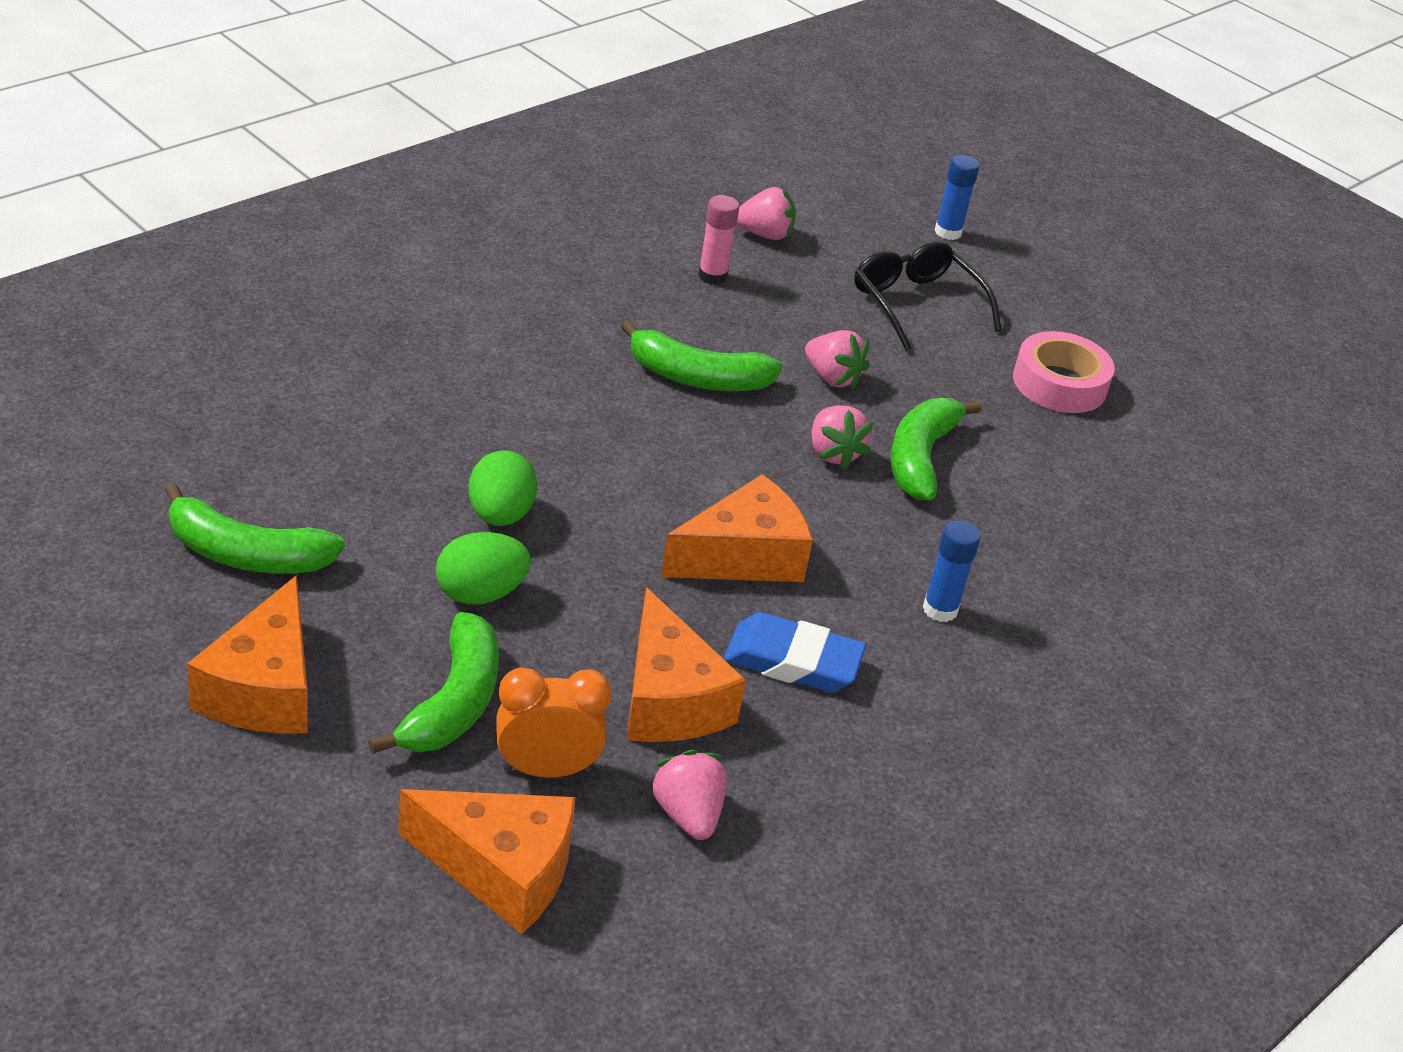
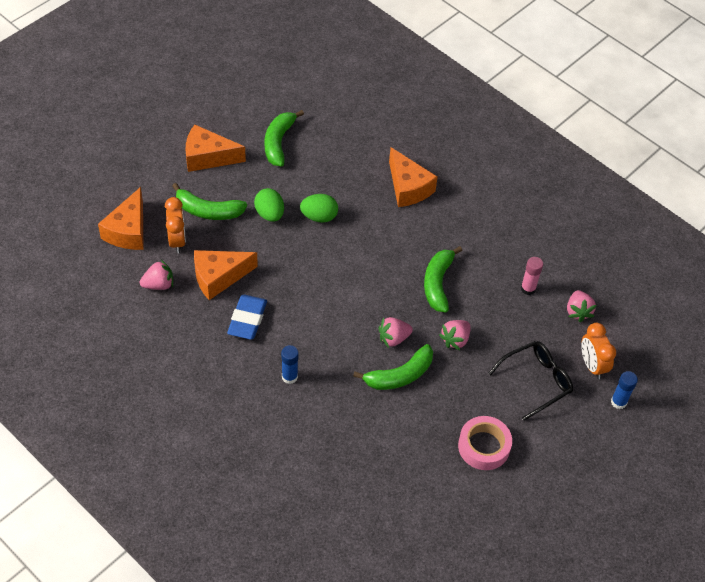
camera: 90 degrees right, 15 degrees up
(743, 557) = (310, 302): orange cheese -> orange cheese (408, 187)
(877, 243) = (592, 365): none -> orange clock
(920, 458) = (400, 375): green banana -> green banana turned 135 degrees clockwise

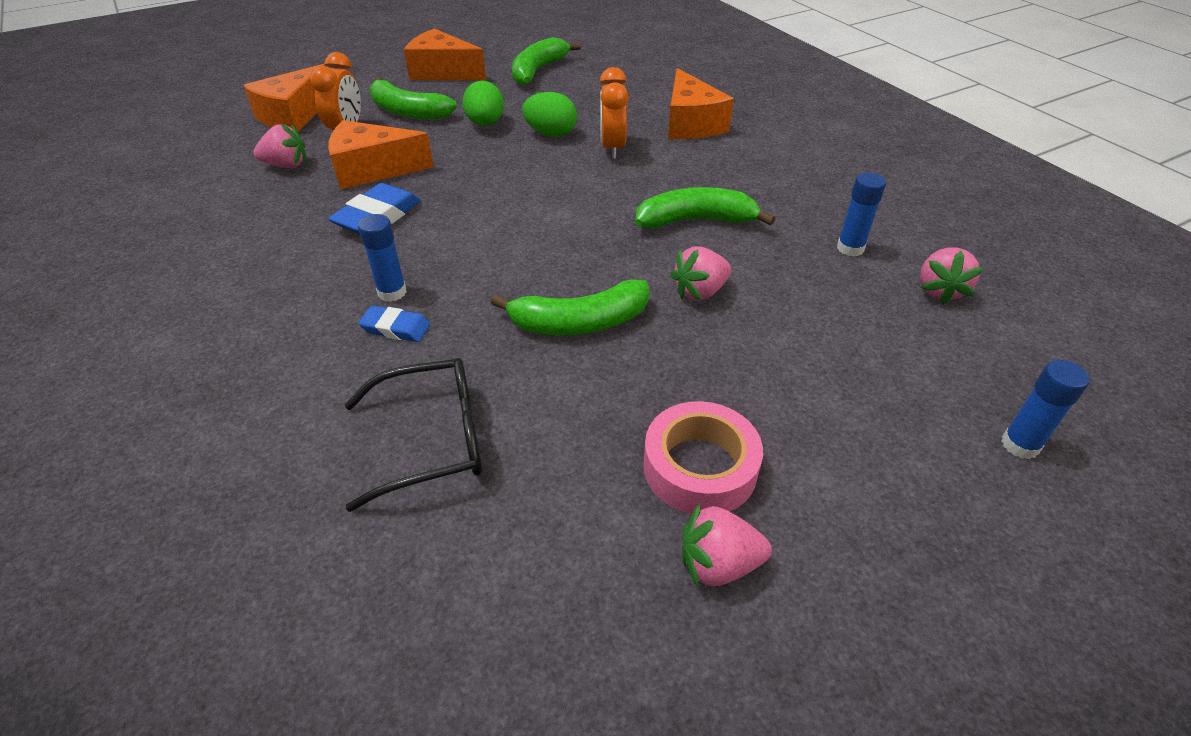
camera: 20 degrees right, 10 degrees down
(305, 400) = (396, 328): none -> blue eraser
(393, 338) = (593, 273): pink strawberry -> pink strawberry (718, 564)
(438, 283) = (696, 221): green banana -> green banana turned 60 degrees clockwise
(528, 289) = (850, 248): pink glue stick -> blue glue stick
(536, 381) = (840, 377): black glasses -> black glasses (432, 440)
(592, 365) = (962, 372): orange clock -> orange clock (612, 148)

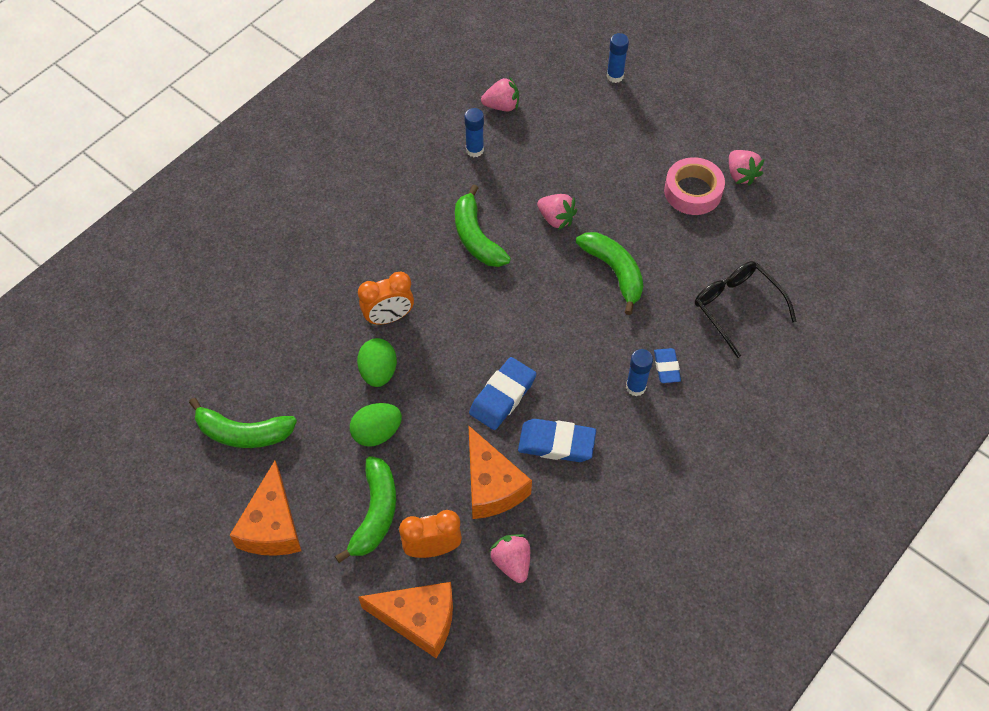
camera: 110 degrees left, 15 degrees up
(464, 195) = (502, 396): none -> blue eraser
(690, 124) = (324, 272): orange cheese -> none

